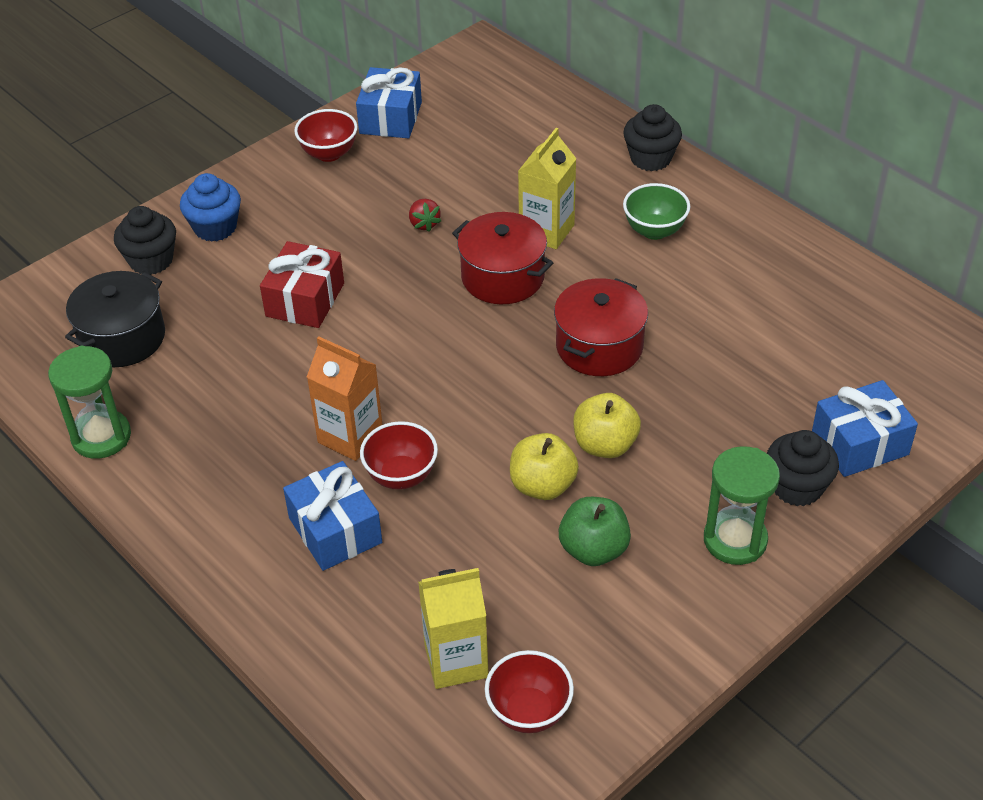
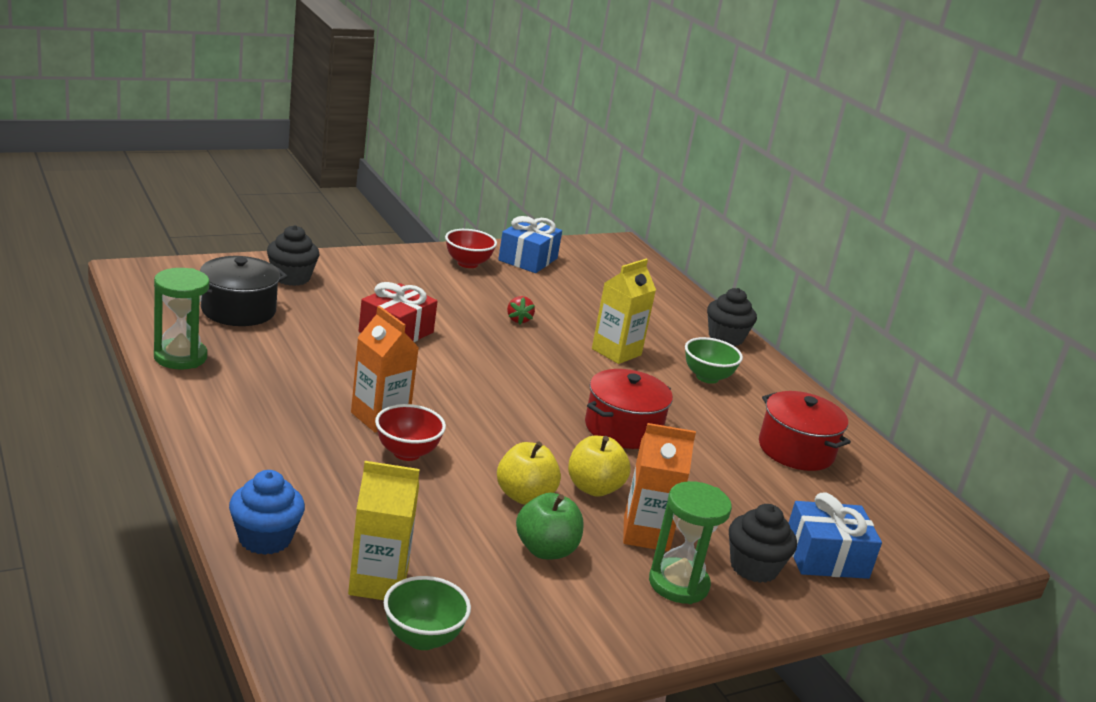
camera: 10 degrees right, 20 degrees down
(215, 227) = (353, 275): blue cupcake -> blue cupcake (265, 538)
(335, 530) = (329, 468): blue gift -> none
(502, 277) = (564, 366): red pot -> red pot (796, 450)
(529, 712) = (422, 638): red bowl -> green bowl
(680, 487) = (646, 534): none -> orange carton

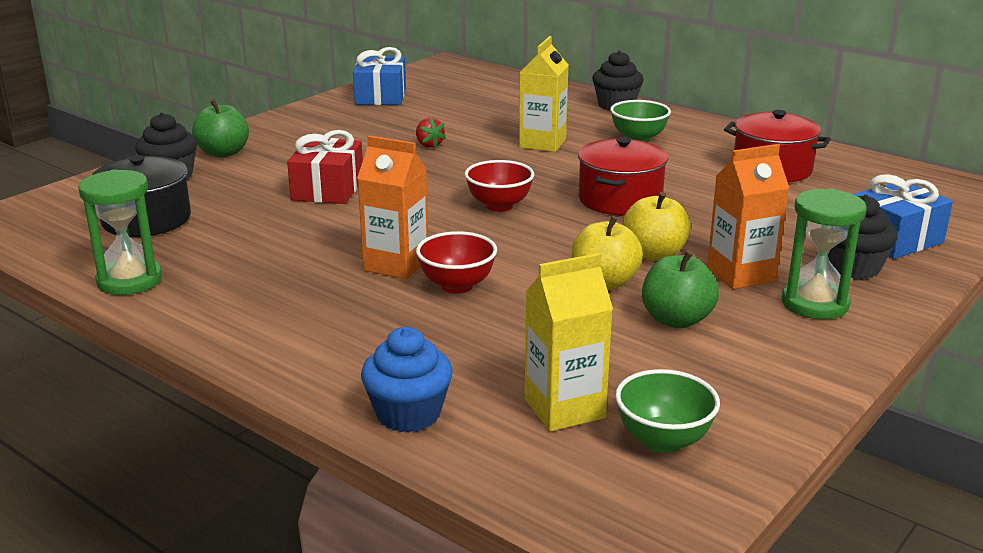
camera: 20 degrees left, 0 degrees up
(350, 270) = (223, 153): none -> green apple
(467, 263) = (330, 115): red bowl -> red bowl (499, 206)

